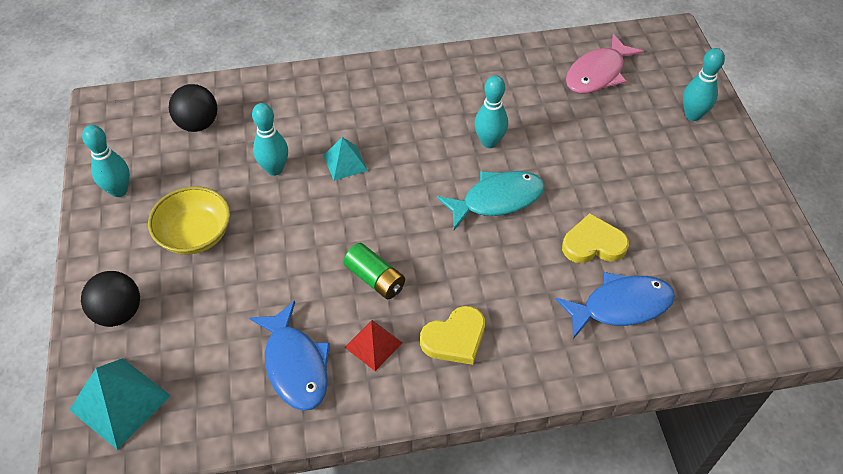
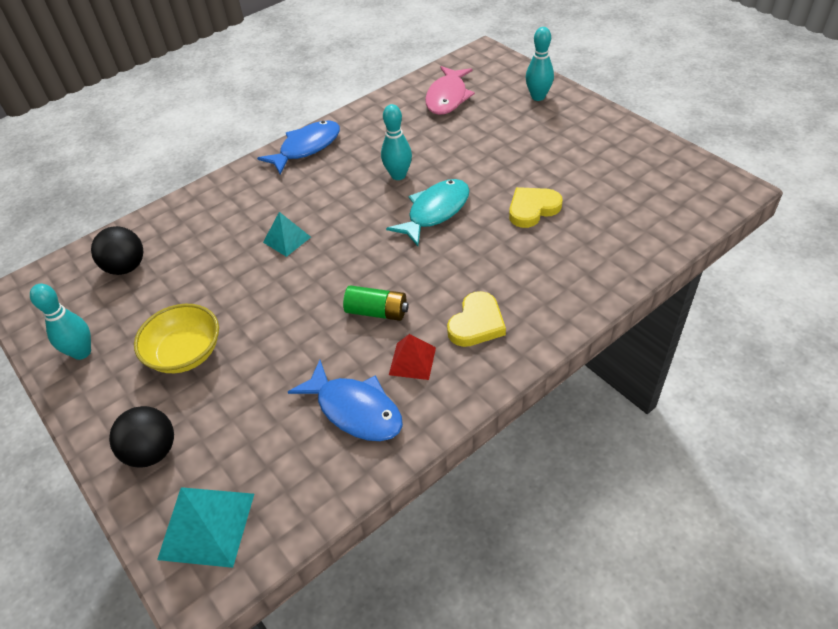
camera: 25 degrees left, 5 degrees down
(274, 169) = (225, 271): turquoise bowling pin -> none
(621, 306) = (585, 241): blue fish -> blue fish (306, 148)

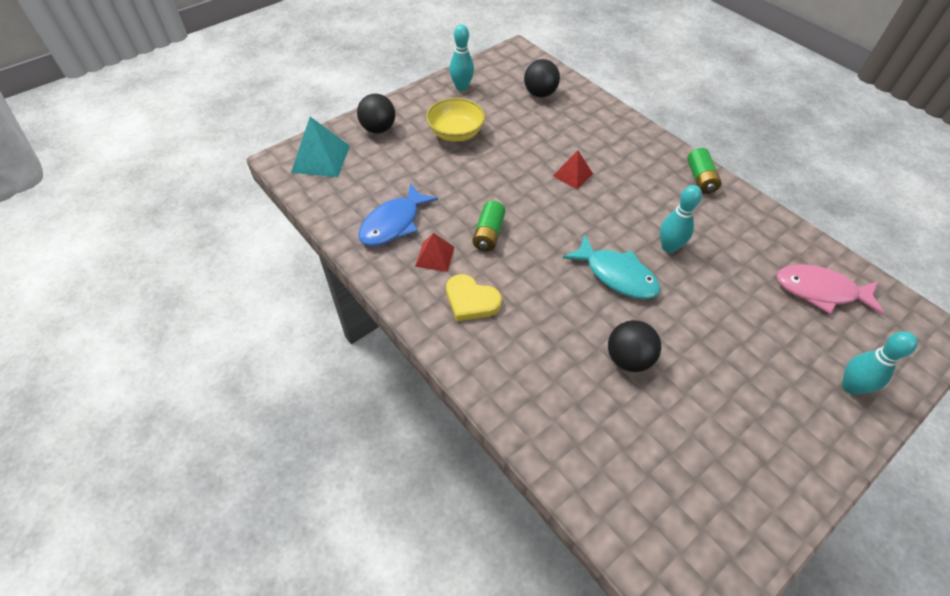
camera: 85 degrees right, 5 degrees up
(287, 239) = (573, 174): turquoise pyramid -> red pyramid
(306, 148) = (700, 179): blue fish -> green battery
(532, 209) = (628, 358): yellow heart -> black ball

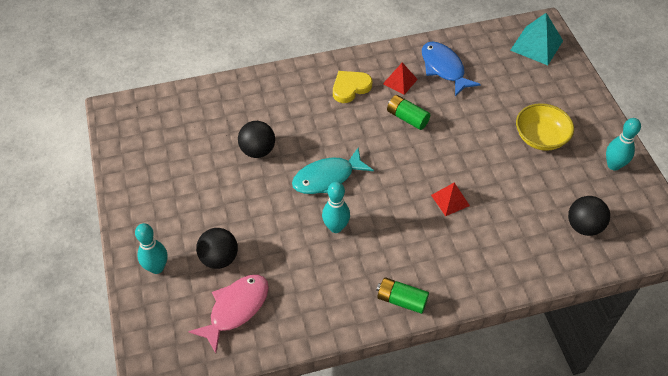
camera: 115 degrees right, 0 degrees up
(378, 129) = (564, 88): black ball -> black ball (219, 258)

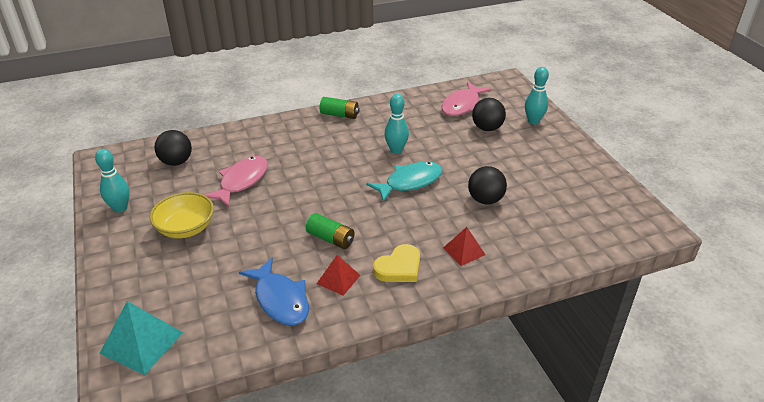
camera: 175 degrees right, 15 degrees down
(450, 200) = (293, 173): red pyramid -> red pyramid (464, 251)
(503, 192) = (241, 181): none -> pink fish

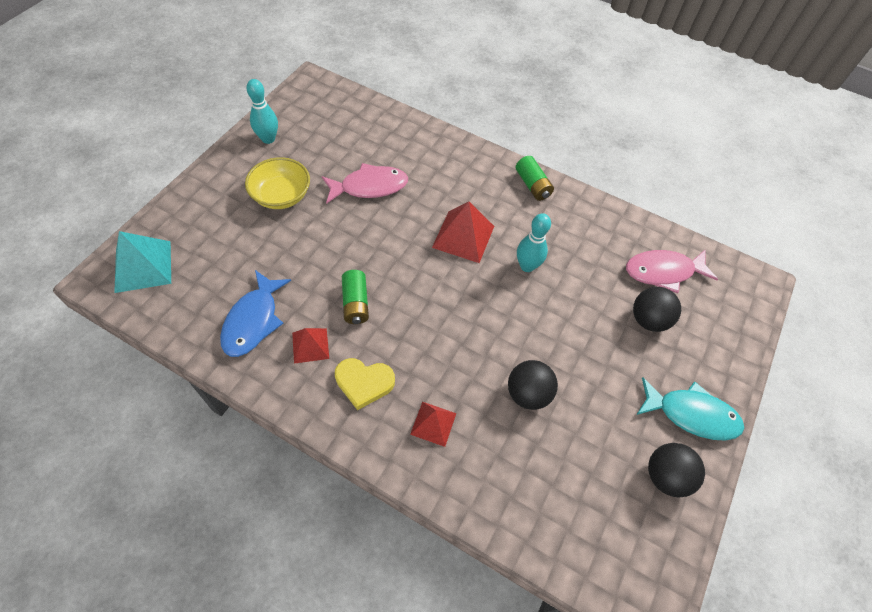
camera: 45 degrees right, 20 degrees up
(176, 162) = (352, 127): black ball -> black ball (665, 476)
(340, 163) = (463, 236): none -> red pyramid
(410, 182) = (490, 310): turquoise fish -> turquoise fish (691, 414)
(533, 121) = (711, 356): turquoise bowling pin -> none

